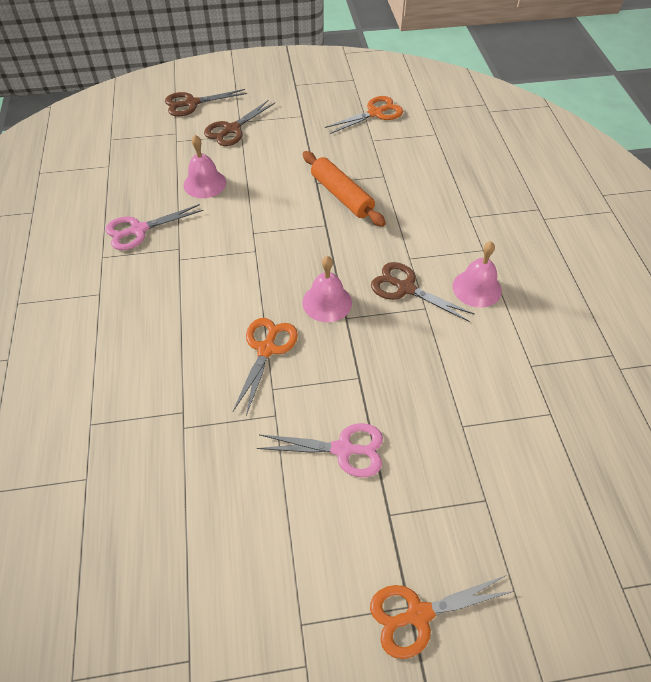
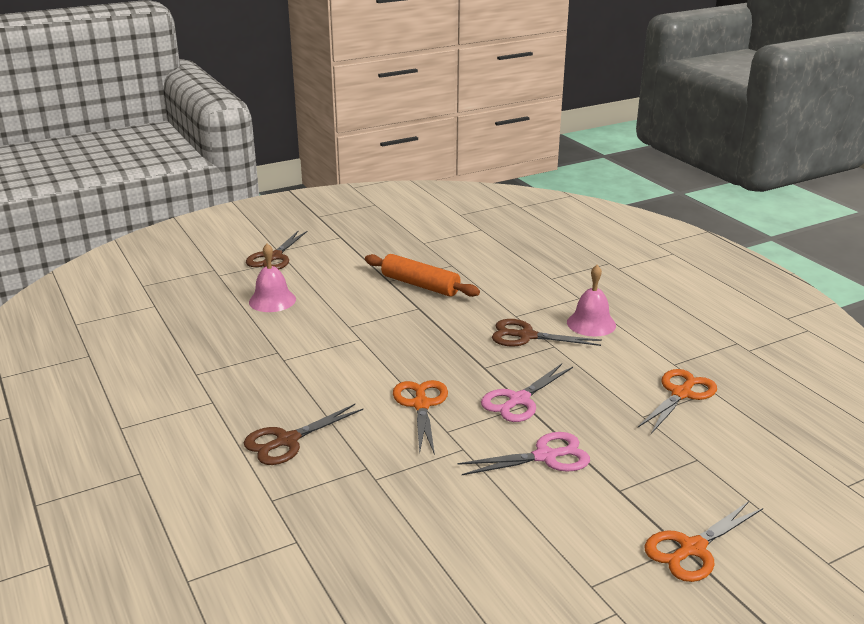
camera: 20 degrees left, 25 degrees down
(138, 230) = (223, 346): pink scissors -> pink scissors (518, 400)
(192, 103) = (216, 245): brown scissors -> brown scissors (287, 441)
(327, 302) = (458, 360): pink bell -> none
(375, 113) = (413, 224): orange scissors -> orange scissors (681, 394)

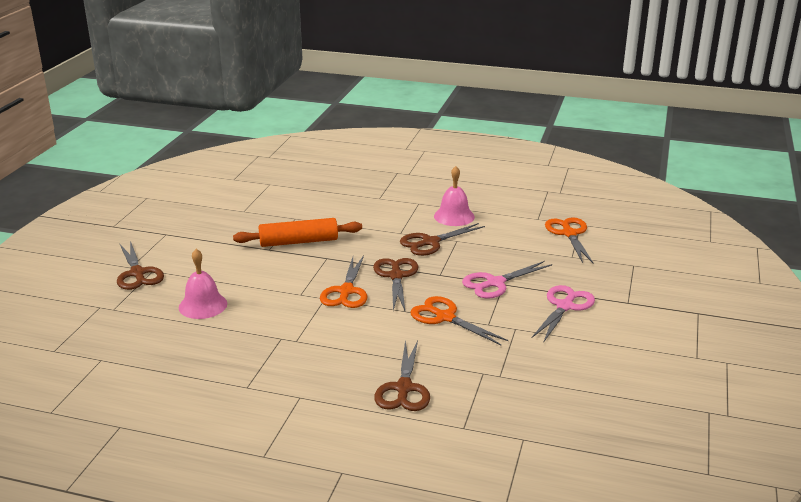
camera: 45 degrees left, 0 degrees up
(445, 350) = (396, 276): none -> brown scissors
(518, 400) = (495, 283): pink scissors -> pink scissors turned 60 degrees clockwise
(692, 549) = (704, 311): orange scissors -> orange scissors (346, 291)

